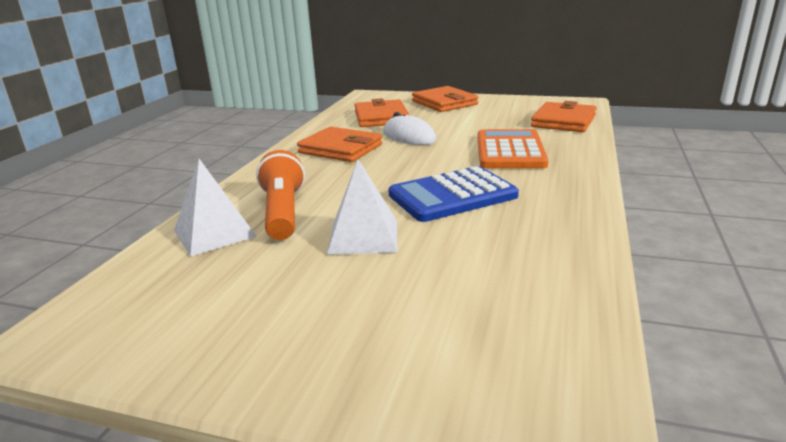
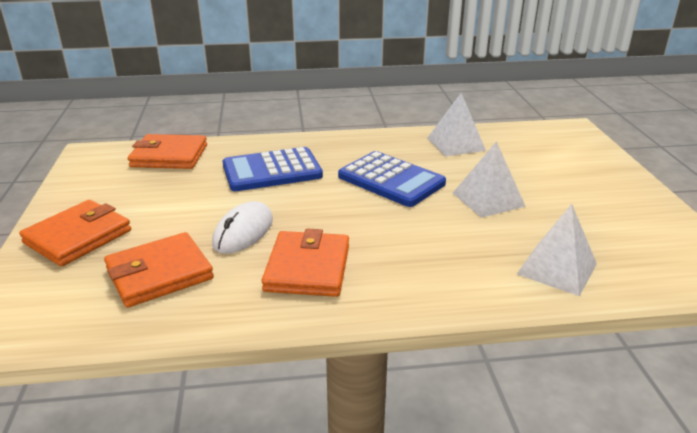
camera: 115 degrees left, 5 degrees up
(283, 212) = (489, 247): orange flashlight -> none
(510, 151) = (272, 171): orange calculator -> blue calculator
(537, 257) = (455, 144): none -> white pyramid

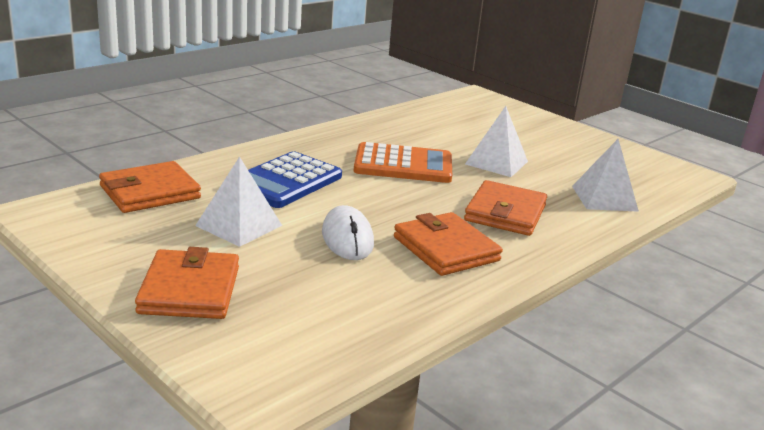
camera: 40 degrees left, 5 degrees down
(159, 274) = (331, 292): orange wallet -> orange wallet (505, 213)
(391, 180) = (403, 165): blue calculator -> orange calculator
(455, 144) = (409, 124): white pyramid -> white pyramid (238, 225)

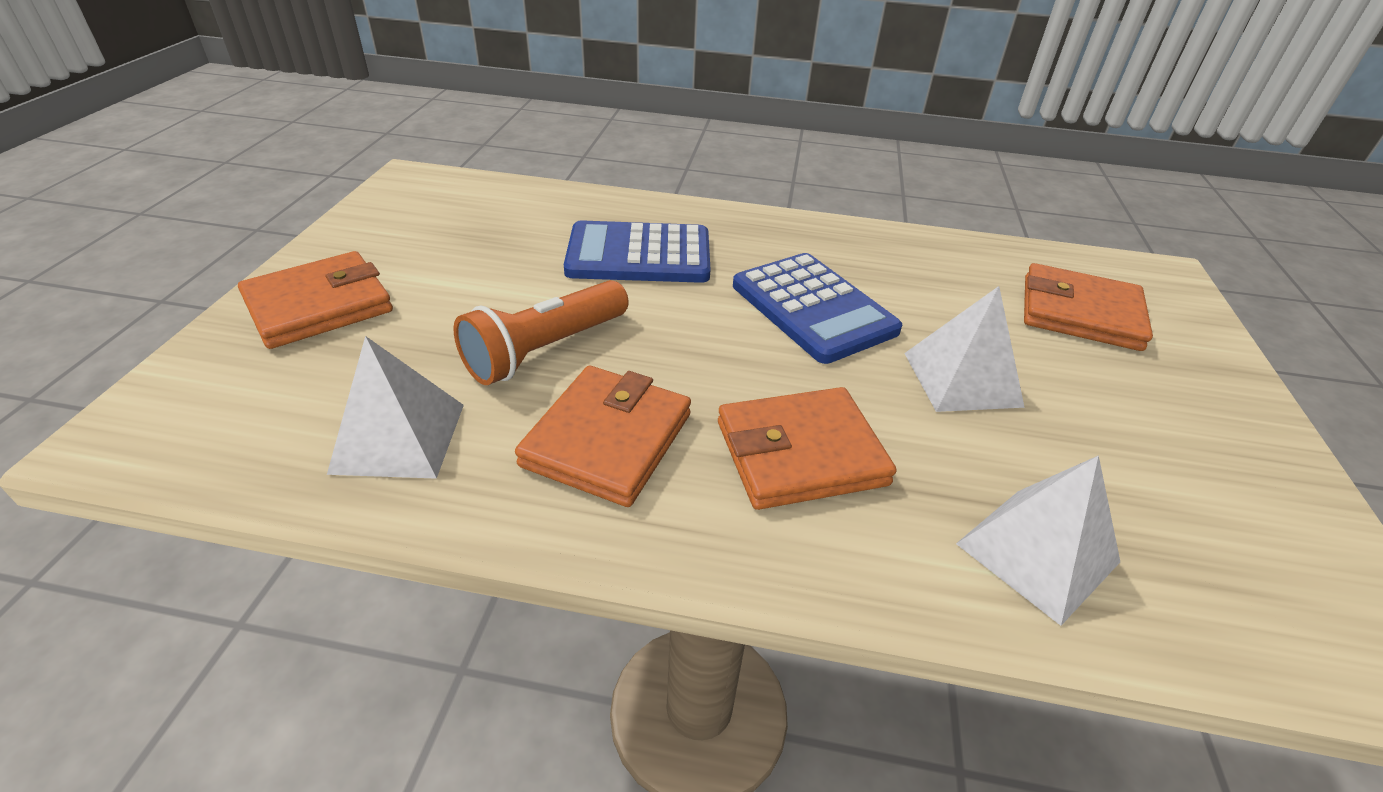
camera: 55 degrees right, 15 degrees up
(150, 192) = (509, 202): orange wallet -> orange wallet (1079, 313)
(238, 225) = (494, 272): white pyramid -> white pyramid (398, 437)
(347, 238) = (545, 350): white mouse -> orange flashlight
(403, 165) = (813, 308): orange calculator -> blue calculator

